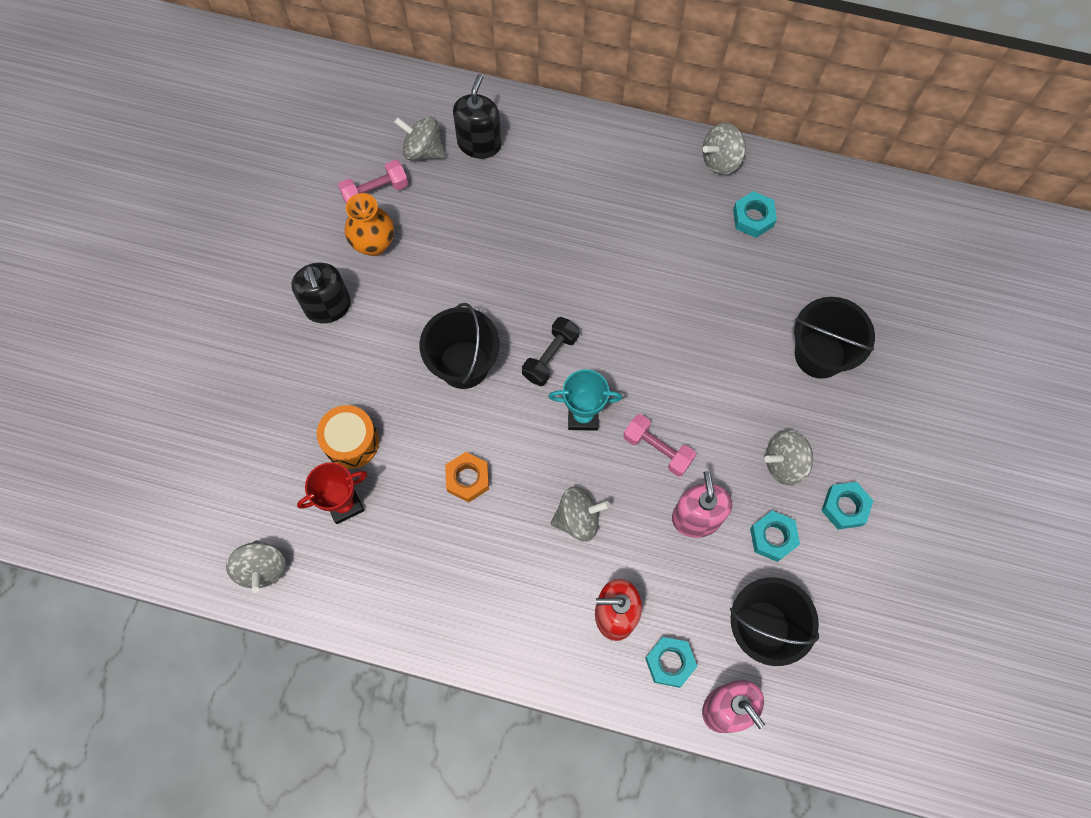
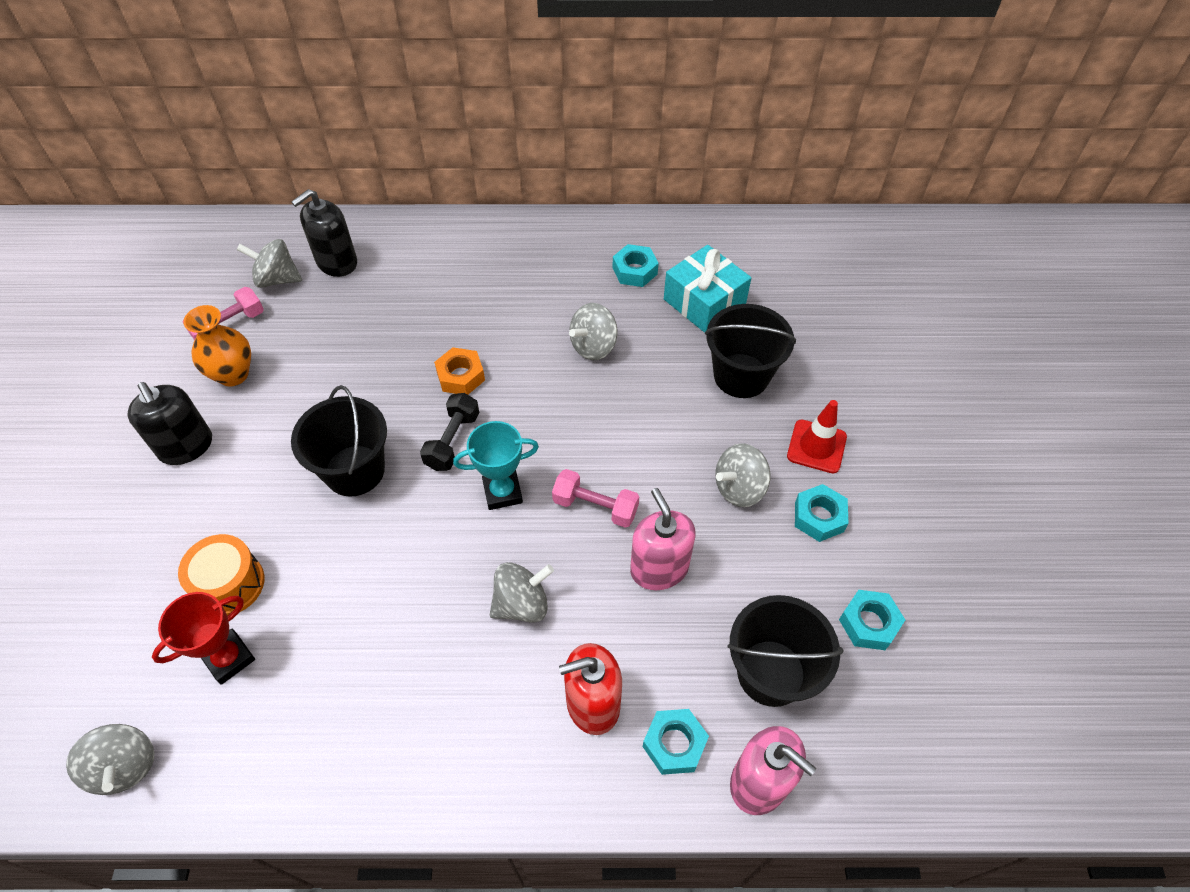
camera: 15 degrees left, 15 degrees down
(467, 479) = (380, 591): orange nut -> orange nut (461, 376)
(479, 143) = (337, 262): black soap dispenser -> black soap dispenser turned 135 degrees counterclockwise
(720, 160) = (588, 229): grey spinning top -> grey spinning top (593, 346)
(773, 537) = (751, 568): turquoise nut -> turquoise nut (869, 623)
(809, 268) = (704, 302): none -> turquoise gift
(865, 441) = (816, 446): none -> red traffic cone

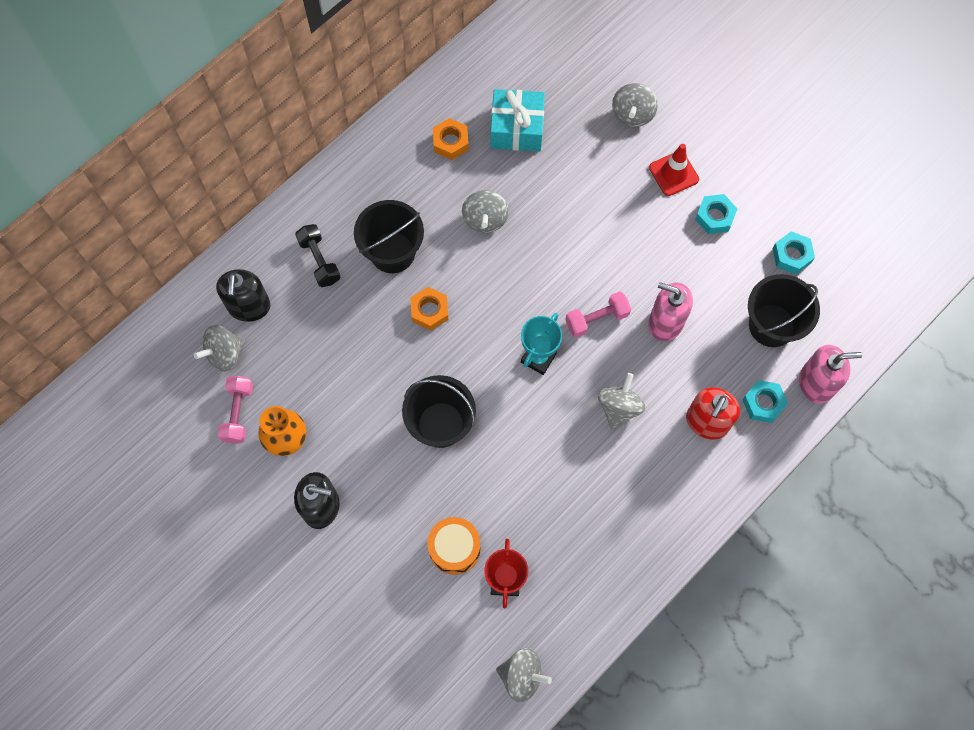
camera: 45 degrees left, 15 degrees up
(452, 441) = (474, 355): black dumbbell -> black dumbbell (319, 260)
(634, 271) = (450, 142): turquoise nut -> orange nut
(739, 488) = (659, 237): grey spinning top -> grey spinning top (632, 114)
(741, 376) = (589, 163): black bucket -> black bucket (392, 252)

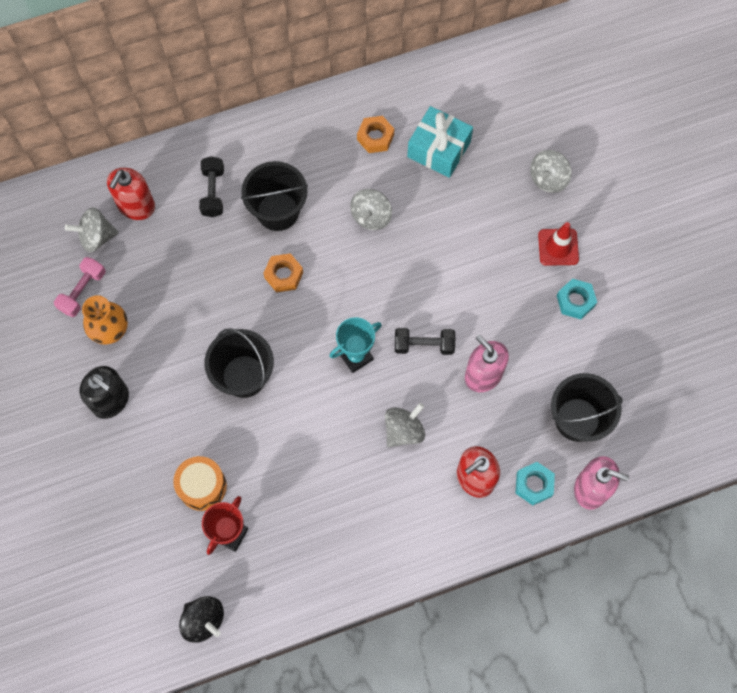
camera: 25 degrees right, 0 degrees up
(249, 306) = (136, 206): black soap dispenser -> red soap dispenser
(522, 676) = (204, 620): grey spinning top -> black spinning top
(597, 319) = (424, 345): pink dumbbell -> black dumbbell
(791, 255) = (628, 365): turquoise nut -> none

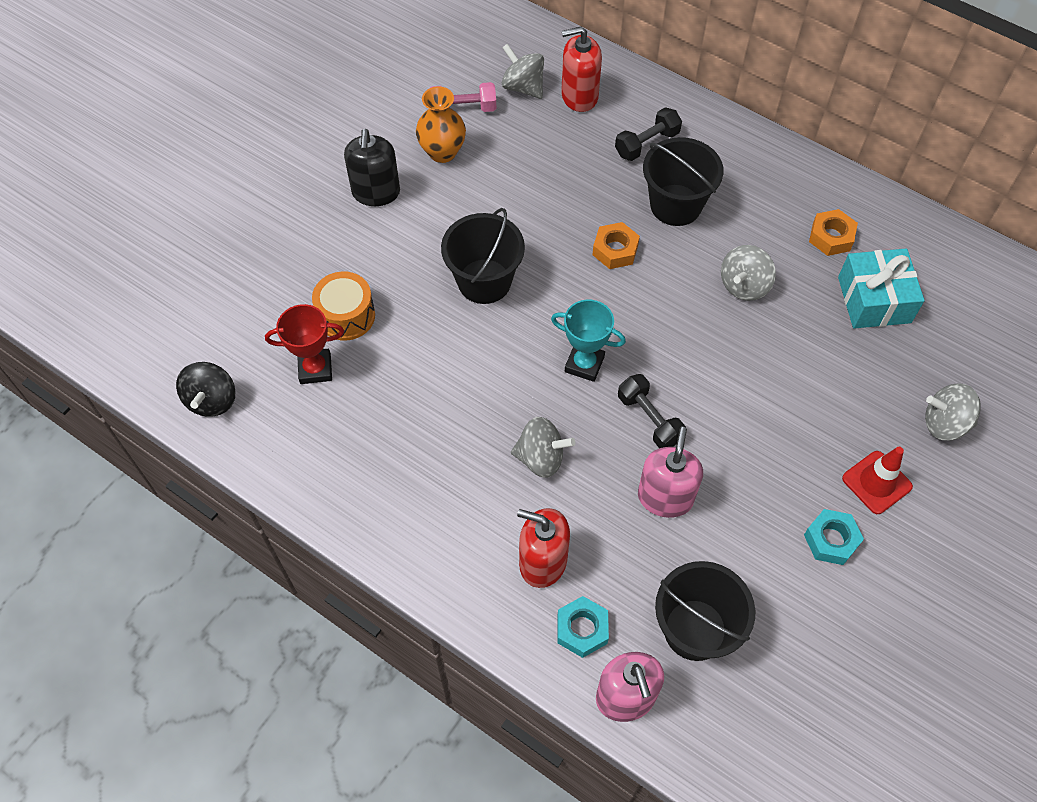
camera: 55 degrees right, 10 degrees down
(371, 216) = (744, 285): grey spinning top -> grey spinning top turned 45 degrees counterclockwise

